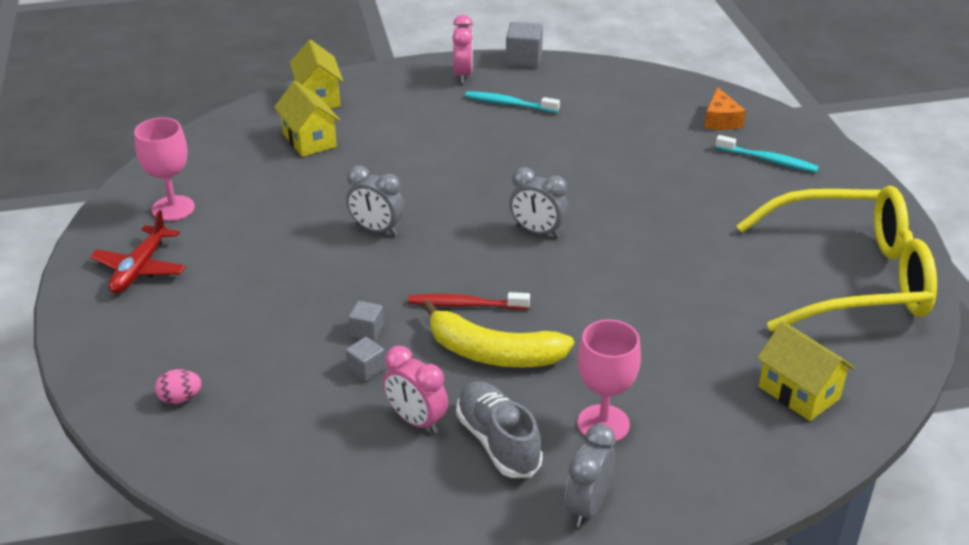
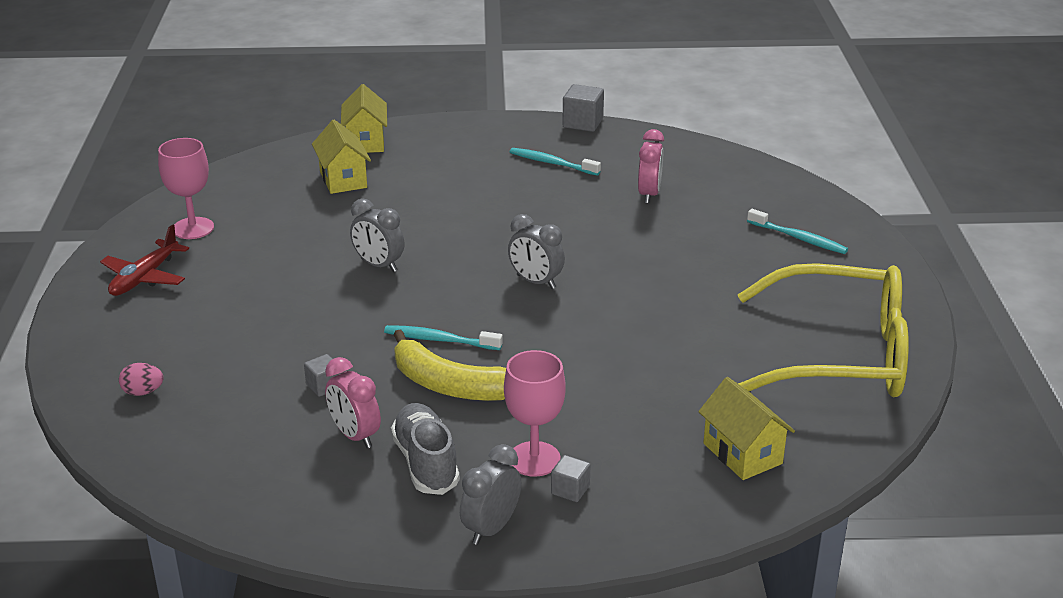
camera: 10 degrees right, 5 degrees down
(367, 331) = (336, 353): grey cube -> grey cube (570, 490)
(463, 75) = (516, 133): pink clock -> pink clock (649, 194)
(465, 305) = (440, 340): red toothbrush -> turquoise toothbrush
(721, 120) = (764, 196): orange cheese -> none

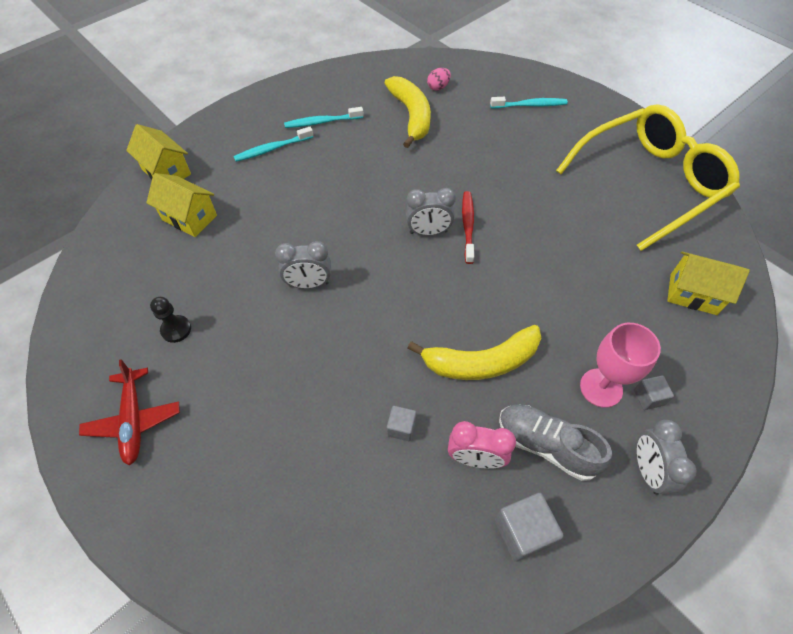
camera: 40 degrees left, 25 degrees up
(143, 392) = (272, 544): pink egg -> pink egg (438, 87)
(193, 228) = (118, 340): pink goblet -> none
(240, 242) = (176, 329): none -> black pawn
(440, 340) = (428, 326): turquoise toothbrush -> turquoise toothbrush (272, 149)
(581, 295) = (467, 226): none -> red toothbrush
(582, 123) = (303, 77): grey cube -> grey cube (523, 531)
(649, 194) = (411, 116): pink clock -> yellow banana

